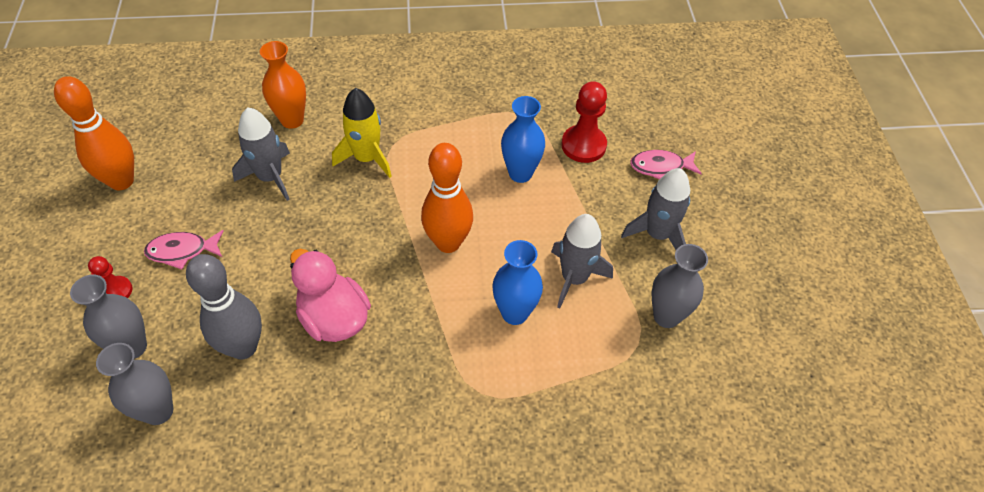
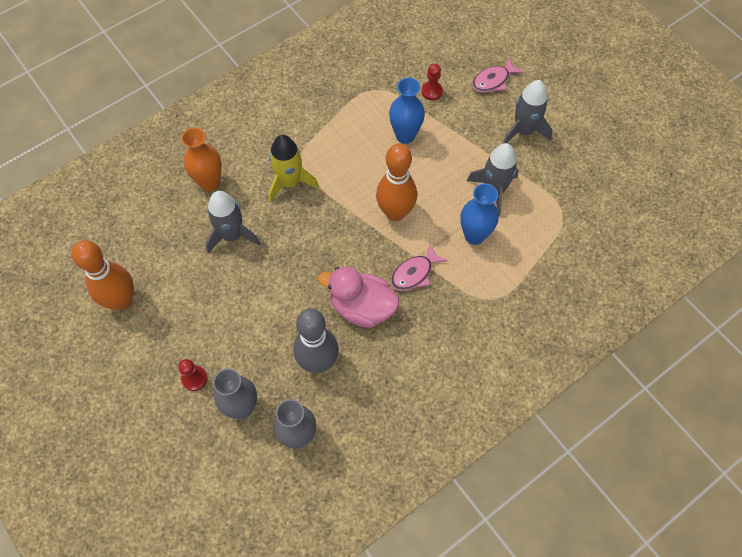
camera: 30 degrees left, 10 degrees up
(182, 251) = (216, 324): pink fish -> pink fish (414, 273)
(583, 145) = (431, 91): red pawn -> red pawn, size x0.59
(666, 316) = (566, 184): grey vase -> none

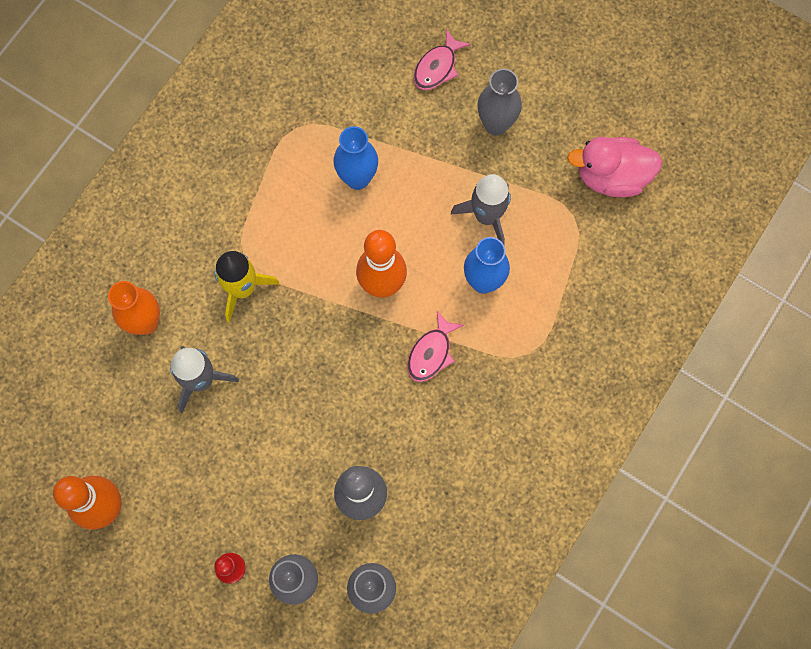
camera: 20 degrees left, 10 degrees up
(362, 307) = (387, 415): pink duck -> pink duck (611, 176)
(431, 91) = (368, 107): red pawn -> none
(523, 131) = (496, 124): grey rocket -> grey vase

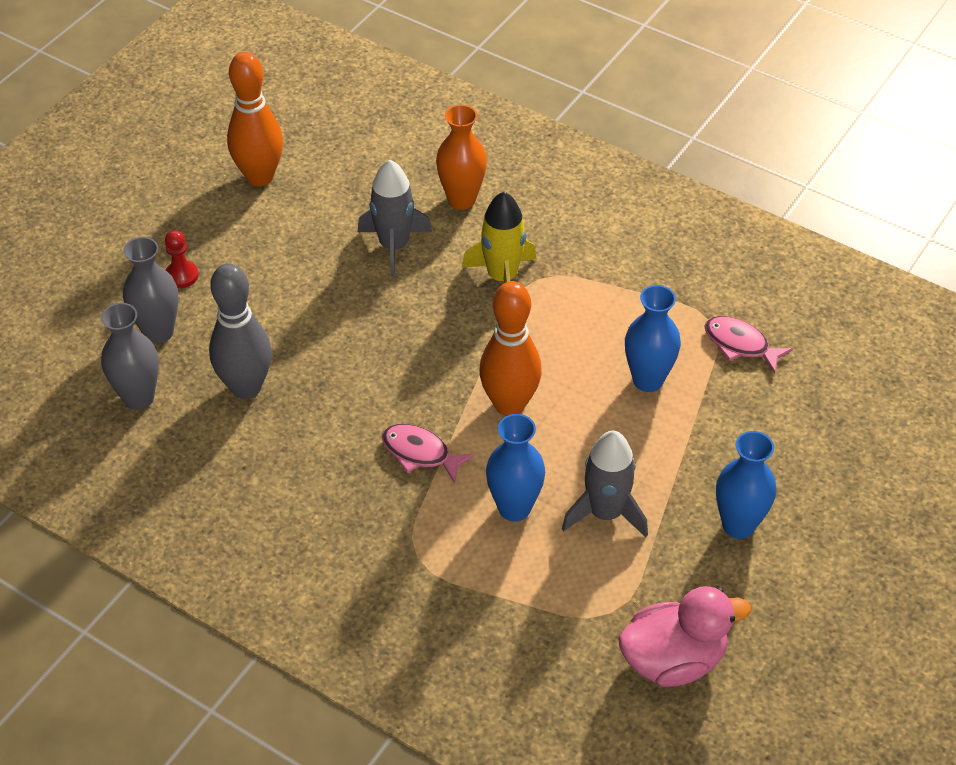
camera: 90 degrees right, 25 degrees down
(437, 67) = (814, 461): pink fish -> pink fish (740, 345)
(496, 124) = (738, 525): grey vase -> blue vase
(611, 176) = (673, 660): pink duck -> pink duck turned 75 degrees clockwise

